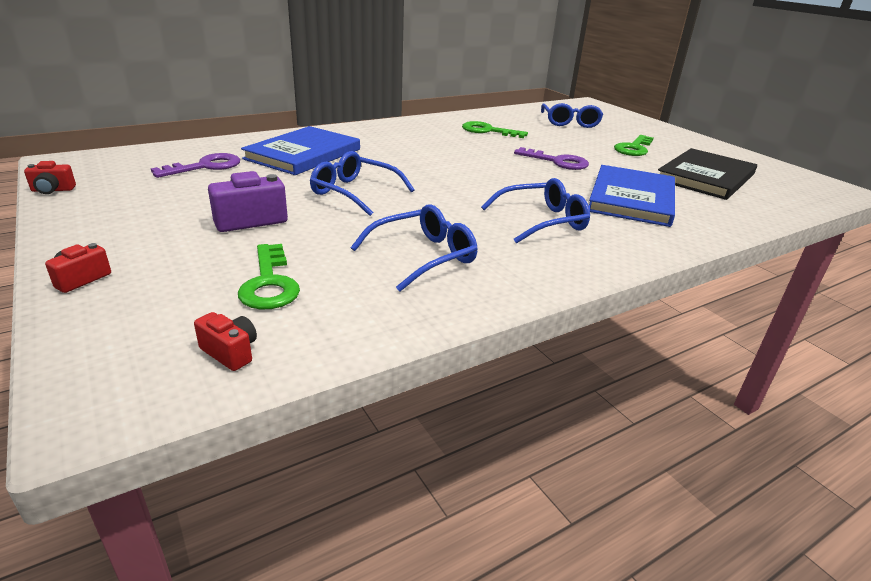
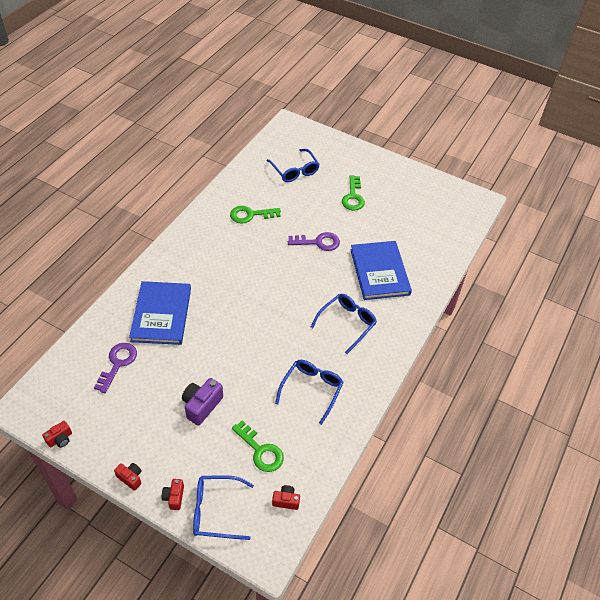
camera: 30 degrees left, 20 degrees up
(63, 242) = (130, 478): none -> red camera
(355, 192) = (231, 346): blue glasses -> blue glasses (216, 511)
(705, 177) = (407, 220): black book -> none

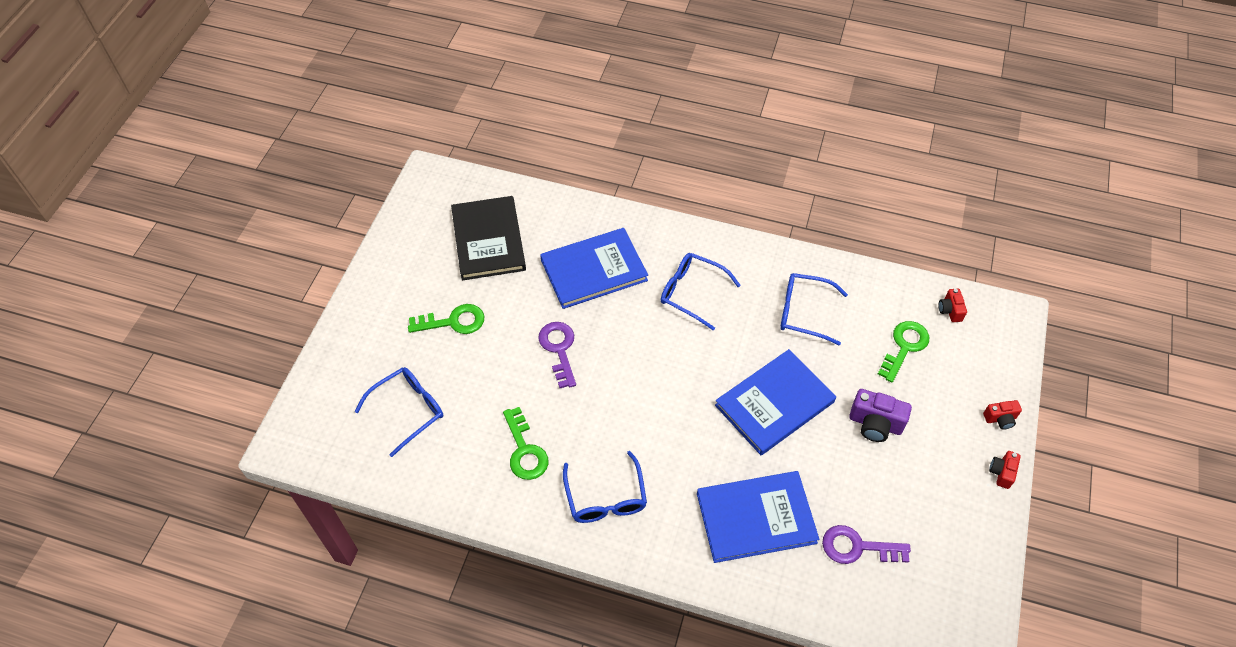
camera: 100 degrees left, 5 degrees up
(60, 439) = (994, 576): red camera -> none
(216, 511) = (993, 373): blue glasses -> blue glasses (605, 497)
(239, 348) = (774, 403): none -> blue book
(416, 222) = (488, 240): none -> black book

